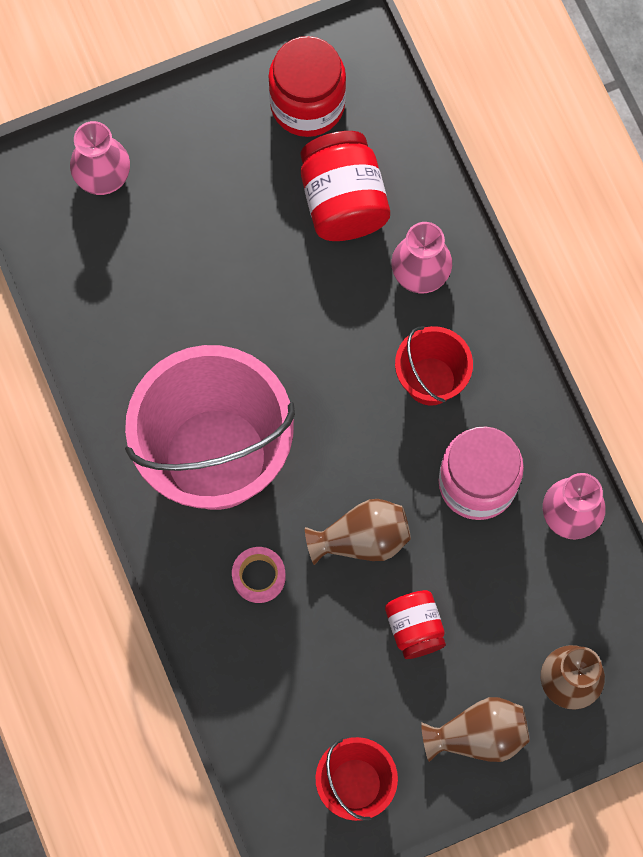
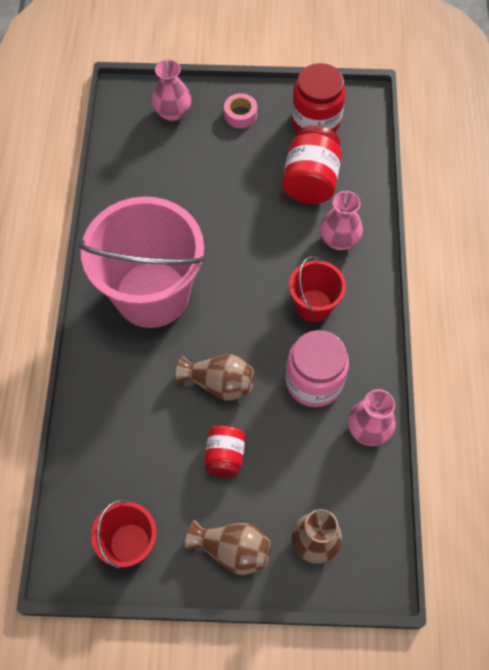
camera: 25 degrees right, 10 degrees down
(259, 576) = (139, 377): pink tape -> pink tape (240, 115)

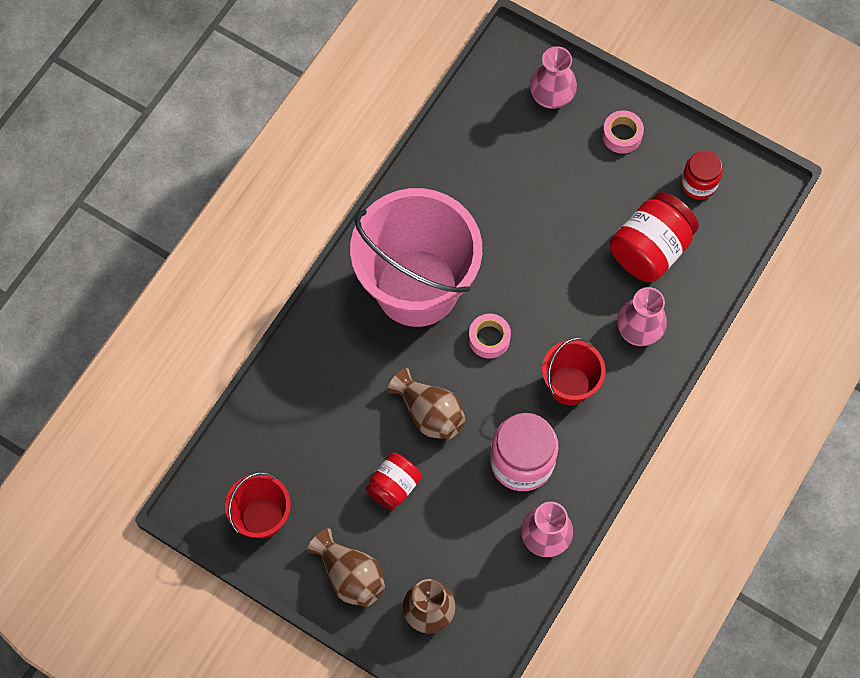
camera: 30 degrees right, 5 degrees up
(231, 303) = (489, 338): none -> pink tape
(315, 121) = (698, 184): red jar -> red jar, size x0.61

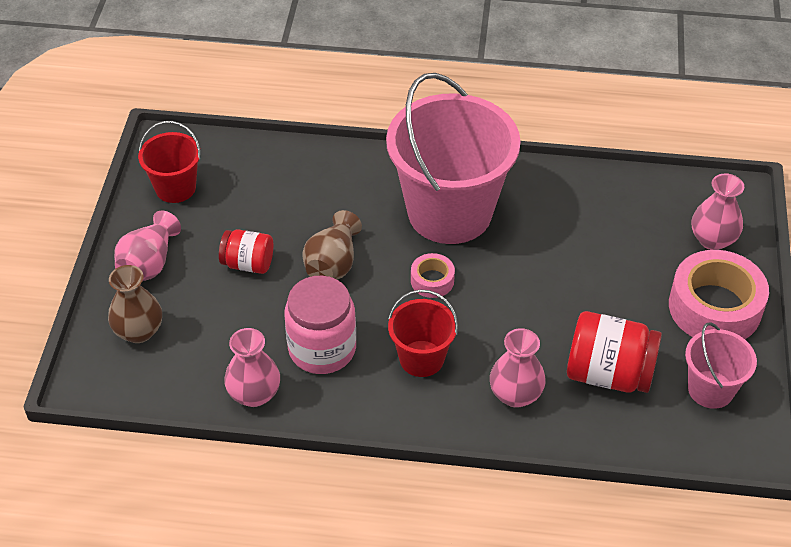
camera: 65 degrees right, 20 degrees down
(350, 575) = (149, 264): brown vase -> pink vase
(622, 135) = (714, 307): pink tape -> pink tape, size x2.07
(698, 184) = (710, 389): red jar -> pink bucket

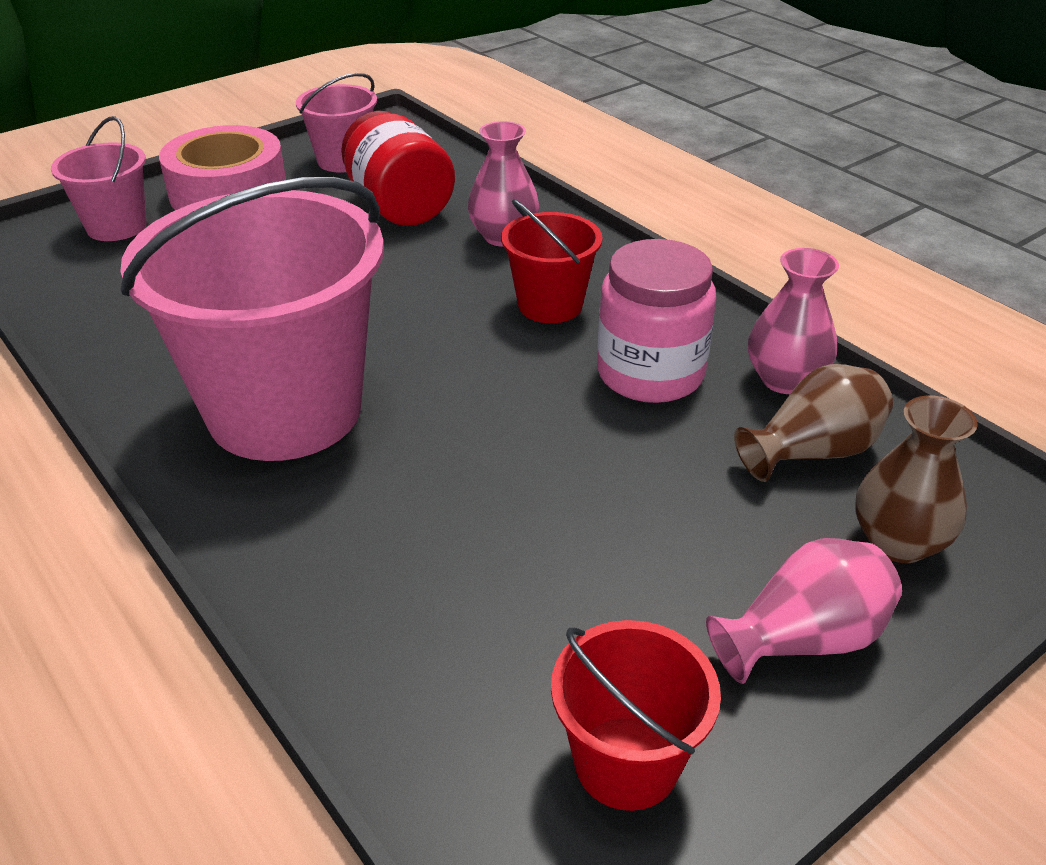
camera: 135 degrees left, 10 degrees down
(248, 264) = (635, 528): red jar -> none
(332, 264) = (517, 450): brown vase -> brown vase (812, 452)
(432, 280) = (428, 358): pink tape -> none
(712, 239) = (116, 226): pink vase -> pink bucket

